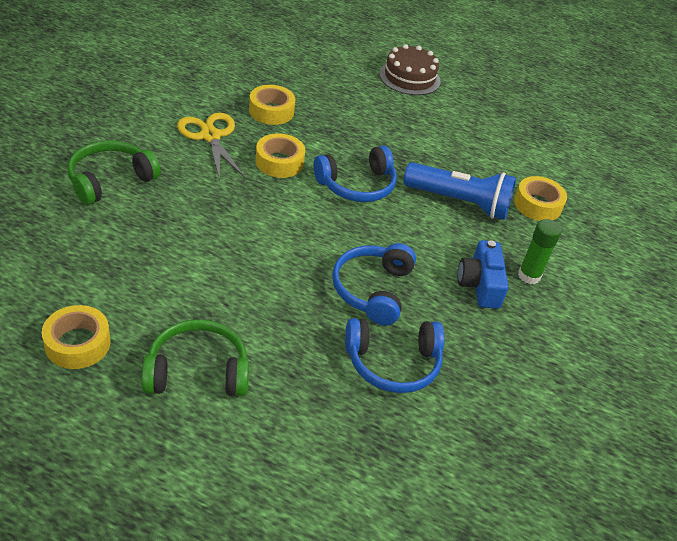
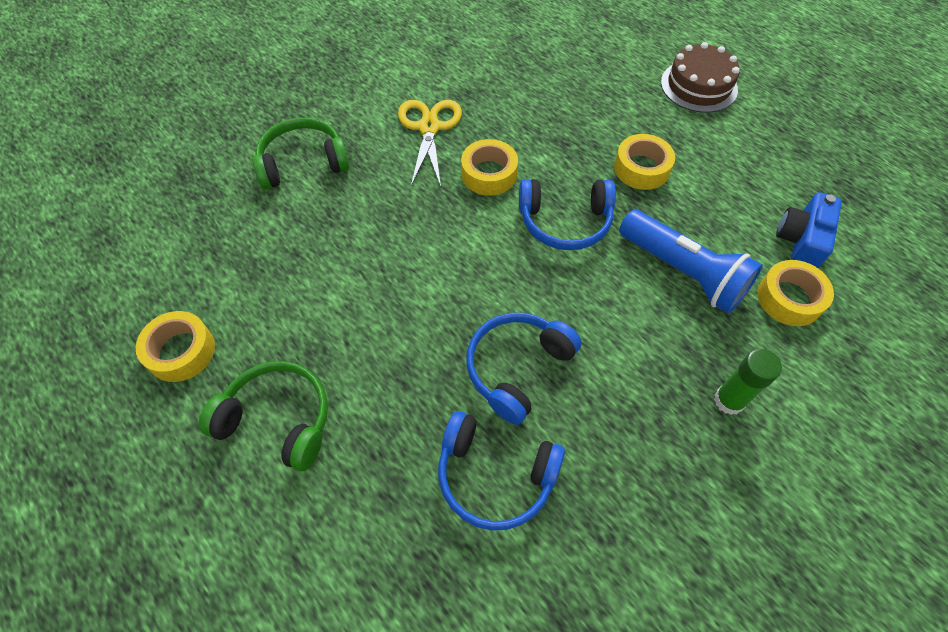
camera: 30 degrees right, 15 degrees up
(271, 111) = (510, 106): yellow tape -> yellow tape (641, 168)
(480, 285) = (656, 396): blue camera -> blue camera (801, 240)

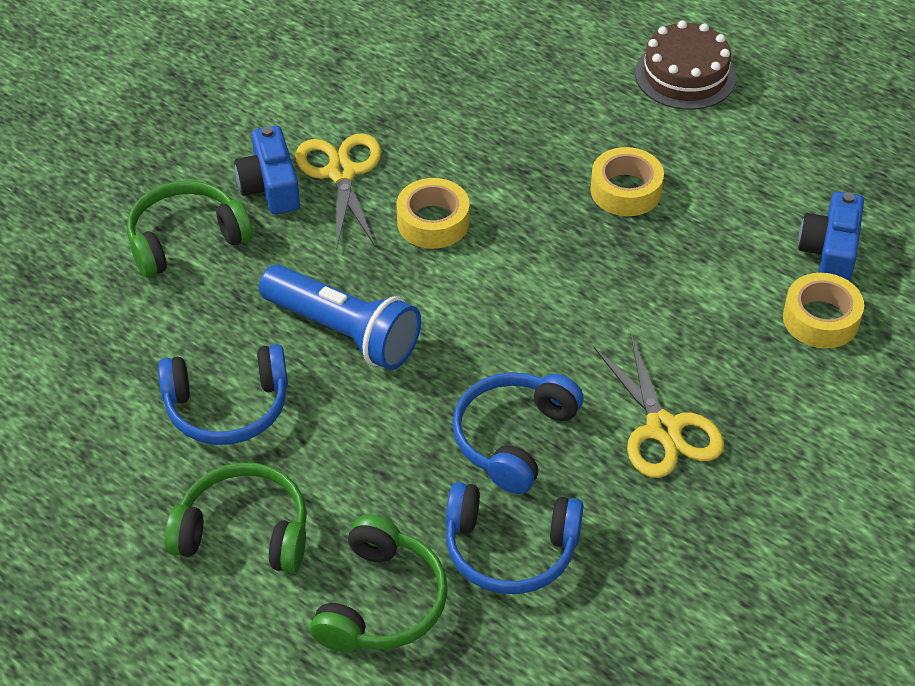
camera: 10 degrees left, 10 degrees down
(181, 351) = (102, 478): yellow tape -> none
(374, 510) = (381, 602): none -> green headphones
(375, 131) = (270, 186): none -> blue camera
(565, 222) = (540, 267): blue headphones -> blue headphones (227, 407)
(644, 380) = (663, 430): none -> yellow scissors
(683, 272) = (693, 306): blue flashlight -> blue flashlight (344, 332)
(729, 400) = (761, 437): green glue stick -> none

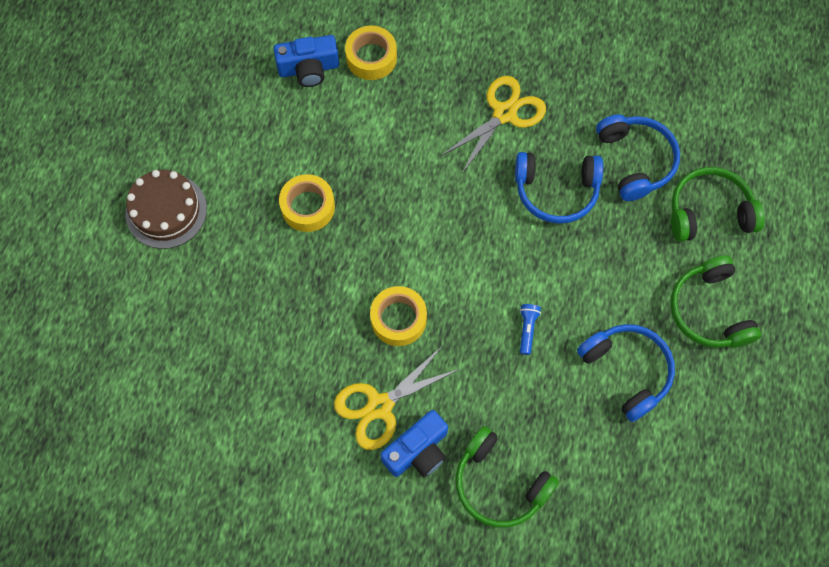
camera: 115 degrees left, 20 degrees up
(344, 332) = (527, 329): blue flashlight -> blue flashlight, size x0.40

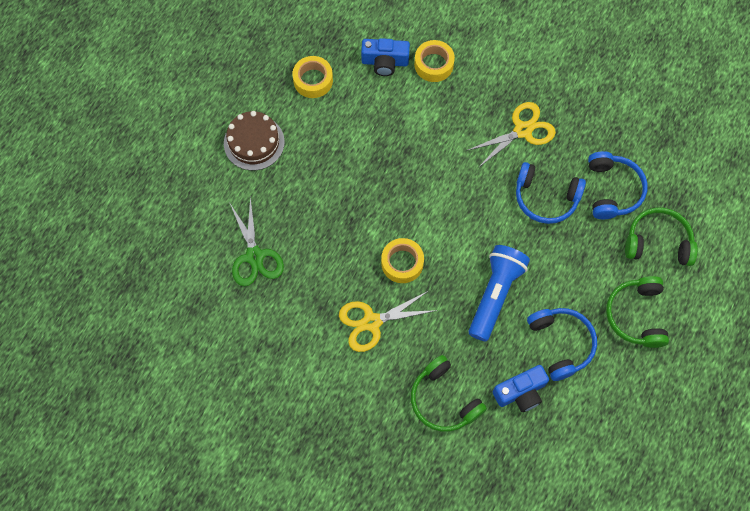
camera: 15 degrees right, 0 degrees up
(204, 359) = (254, 257): none -> green scissors
(308, 207) = (357, 164): yellow tape -> yellow tape (313, 80)
(418, 451) = (390, 361): blue camera -> blue camera (520, 392)
(527, 329) = (495, 294): blue flashlight -> blue flashlight, size x2.50

